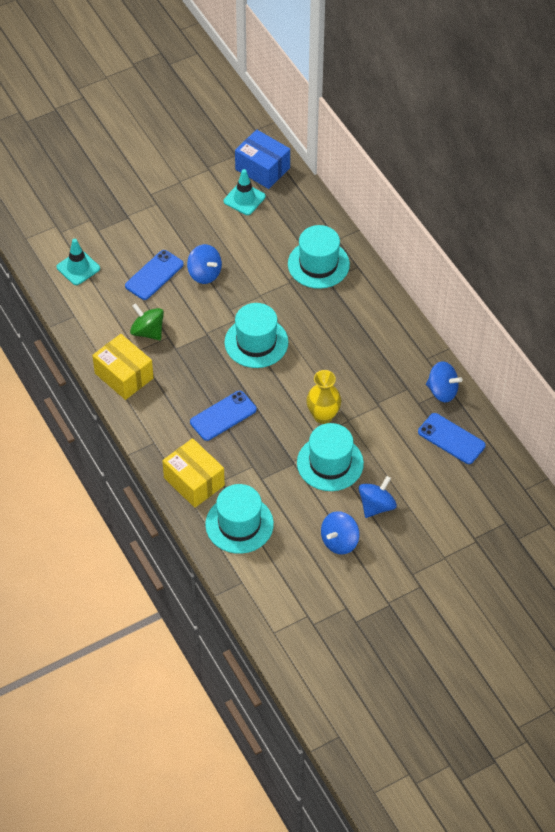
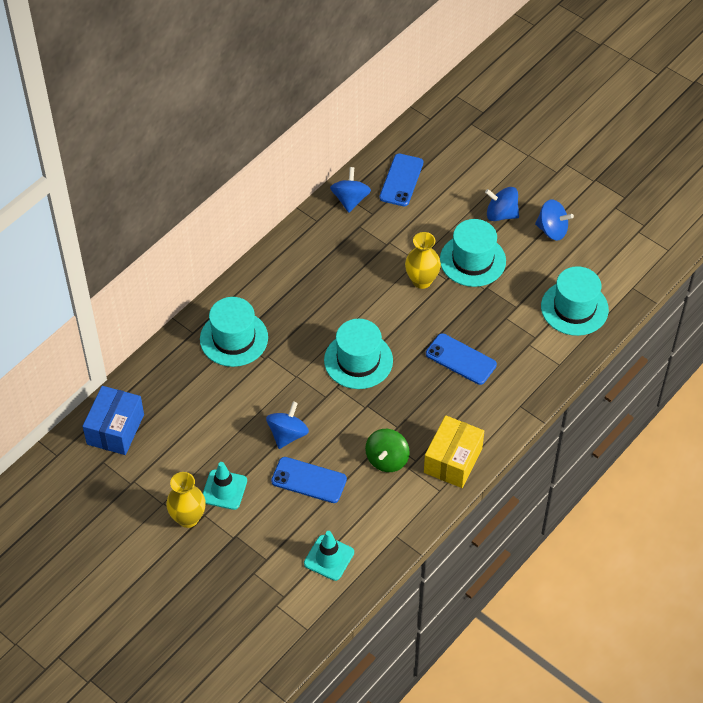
camera: 110 degrees left, 0 degrees up
(158, 193) = (188, 518): none -> yellow vase
(194, 481) = (547, 358): yellow box -> none
(244, 199) = (167, 432): turquoise traffic cone -> turquoise traffic cone (224, 490)

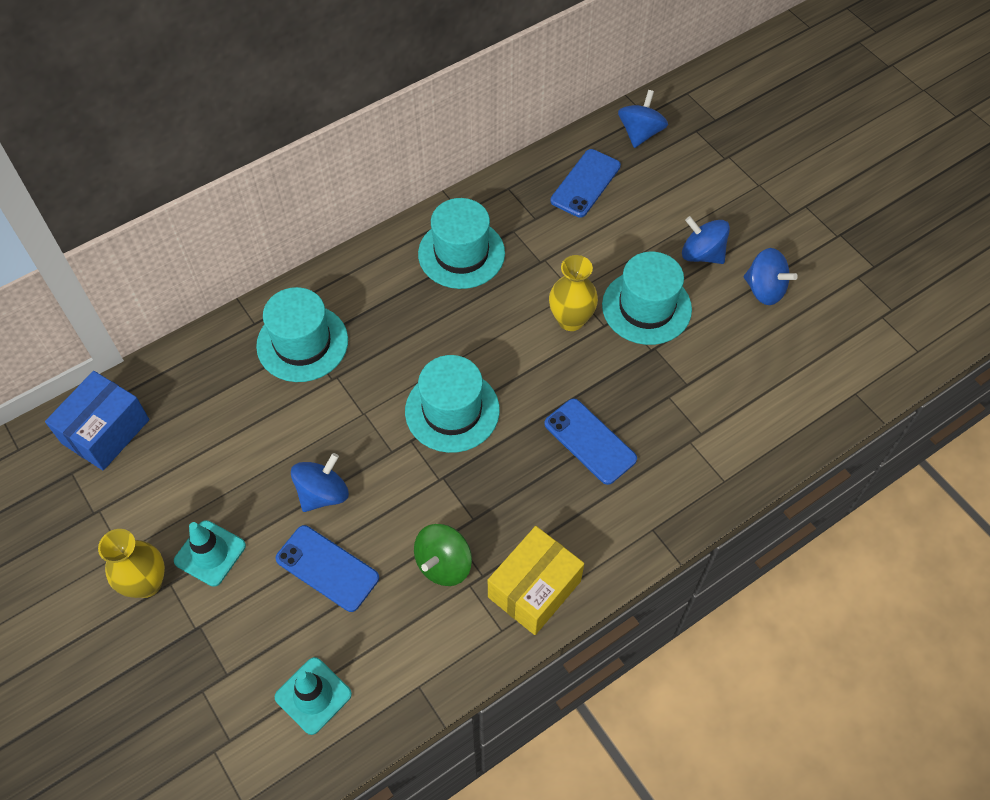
camera: 15 degrees right, 5 degrees up
(350, 200) = (513, 195): blue spinning top -> blue spinning top (640, 133)
(574, 308) = (767, 404): turquoise hat -> turquoise hat (461, 253)

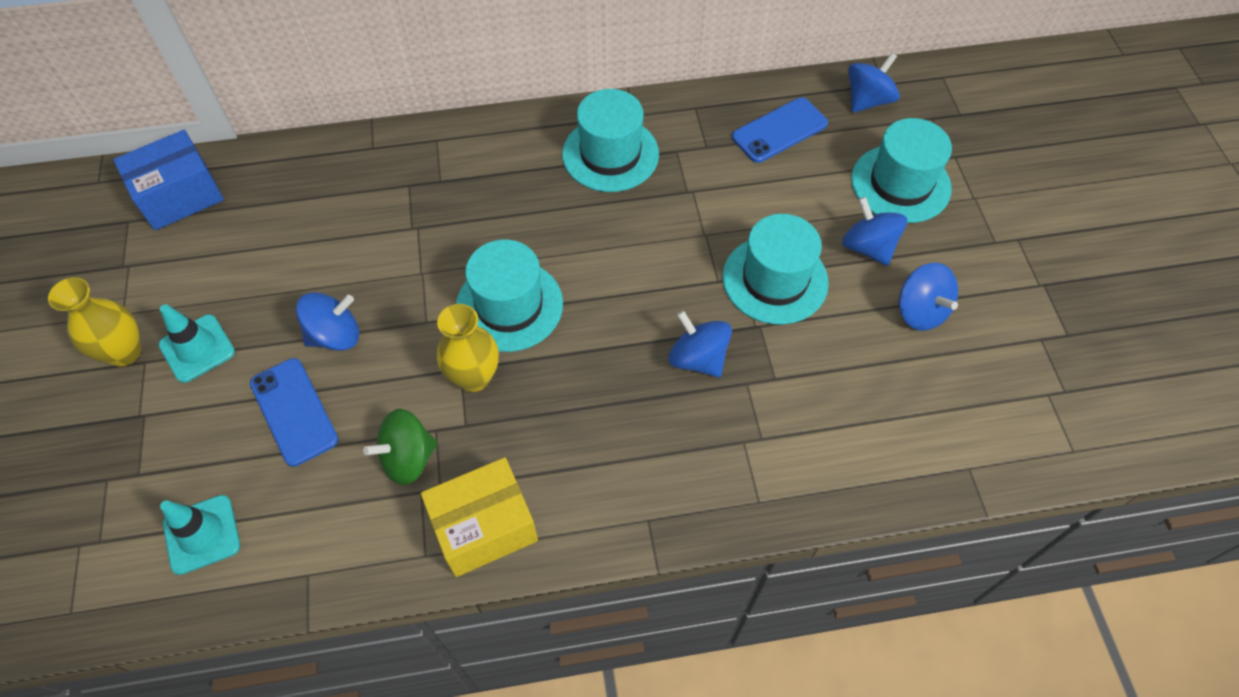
camera: 25 degrees right, 0 degrees up
(302, 343) = (405, 183): turquoise hat -> turquoise hat (900, 184)
(571, 320) = (685, 262): yellow vase -> yellow vase (474, 377)
(590, 441) = (633, 396): blue phone -> none
(622, 392) = (698, 358): none -> blue spinning top

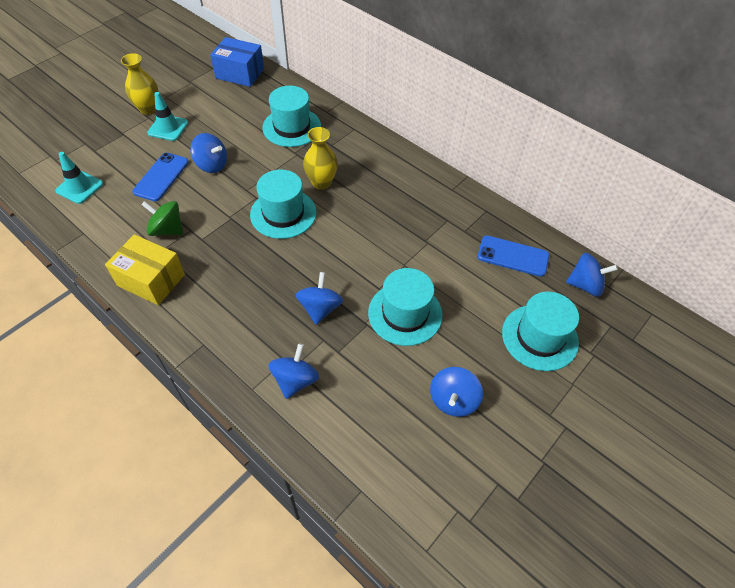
camera: 50 degrees right, 5 degrees down
(474, 377) = (230, 226): yellow vase -> yellow vase (321, 183)
(610, 154) = (415, 195): turquoise hat -> turquoise hat (292, 127)
(868, 247) = (474, 346): blue spinning top -> blue spinning top (295, 380)

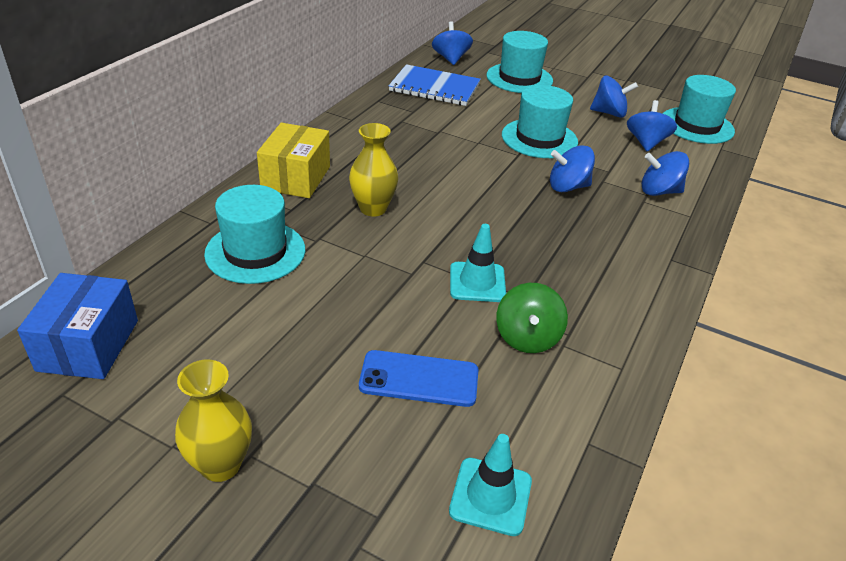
camera: 105 degrees left, 15 degrees down
(151, 280) = (620, 328): yellow box -> yellow box (296, 178)
(168, 128) = (281, 410): turquoise traffic cone -> turquoise traffic cone (477, 282)
(212, 165) = (369, 322): blue spinning top -> blue spinning top (646, 143)
(283, 213) = (443, 232): turquoise hat -> turquoise hat (697, 125)
(513, 256) = (434, 88): blue phone -> blue notebook

